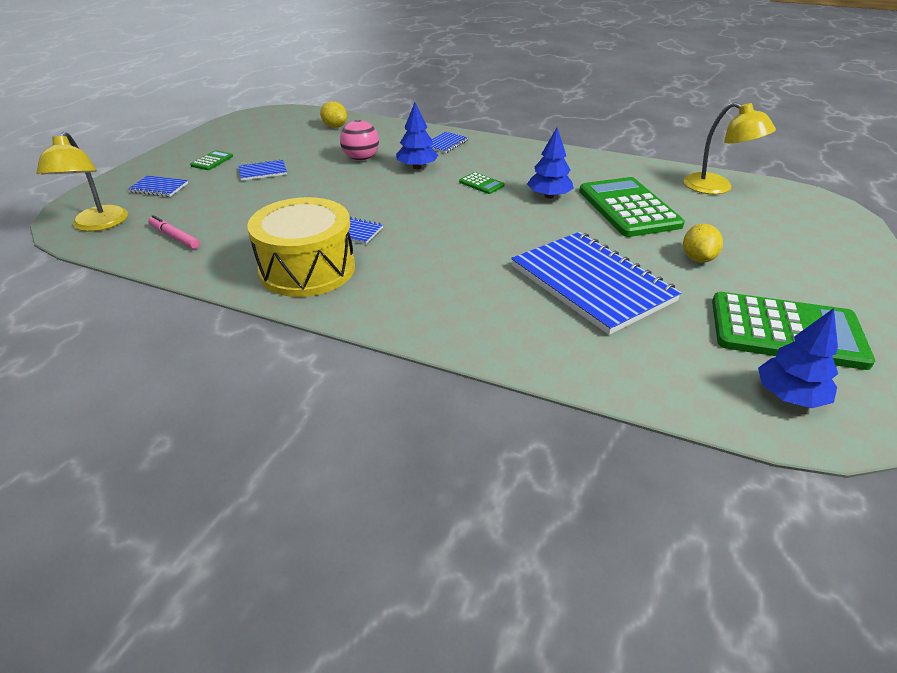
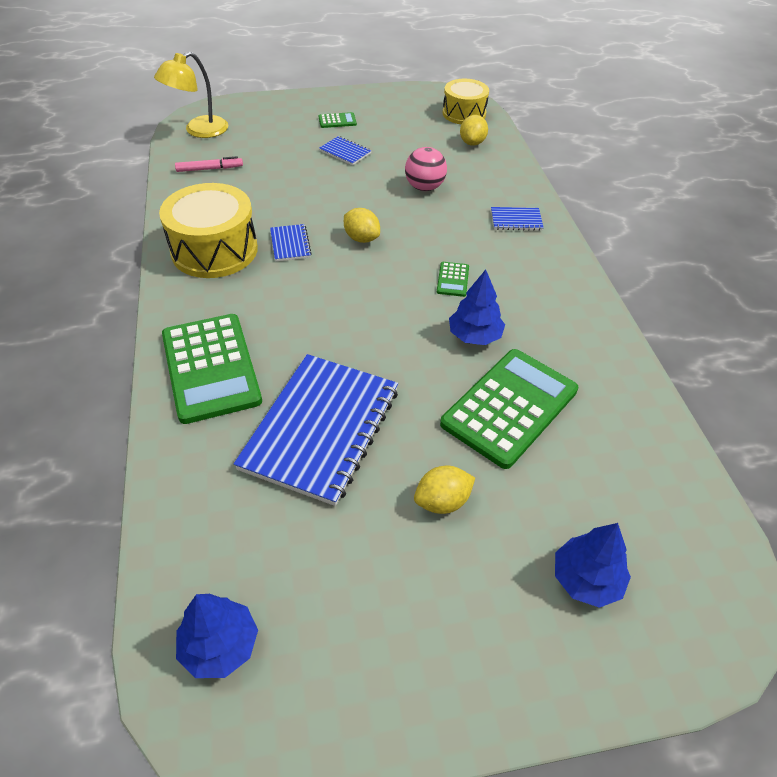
camera: 55 degrees right, 10 degrees up
(159, 188) = (272, 123): blue notebook -> none
(174, 237) = (209, 169): pink marker -> pink marker turned 75 degrees clockwise
(294, 117) = (464, 113): none -> yellow drum
(388, 200) = (361, 238): none -> yellow lemon
(417, 167) = (444, 225): blue tree -> blue tree (586, 579)
(716, 188) = (651, 475): yellow lamp -> none
(786, 331) = (341, 621): green calculator -> green calculator (211, 367)

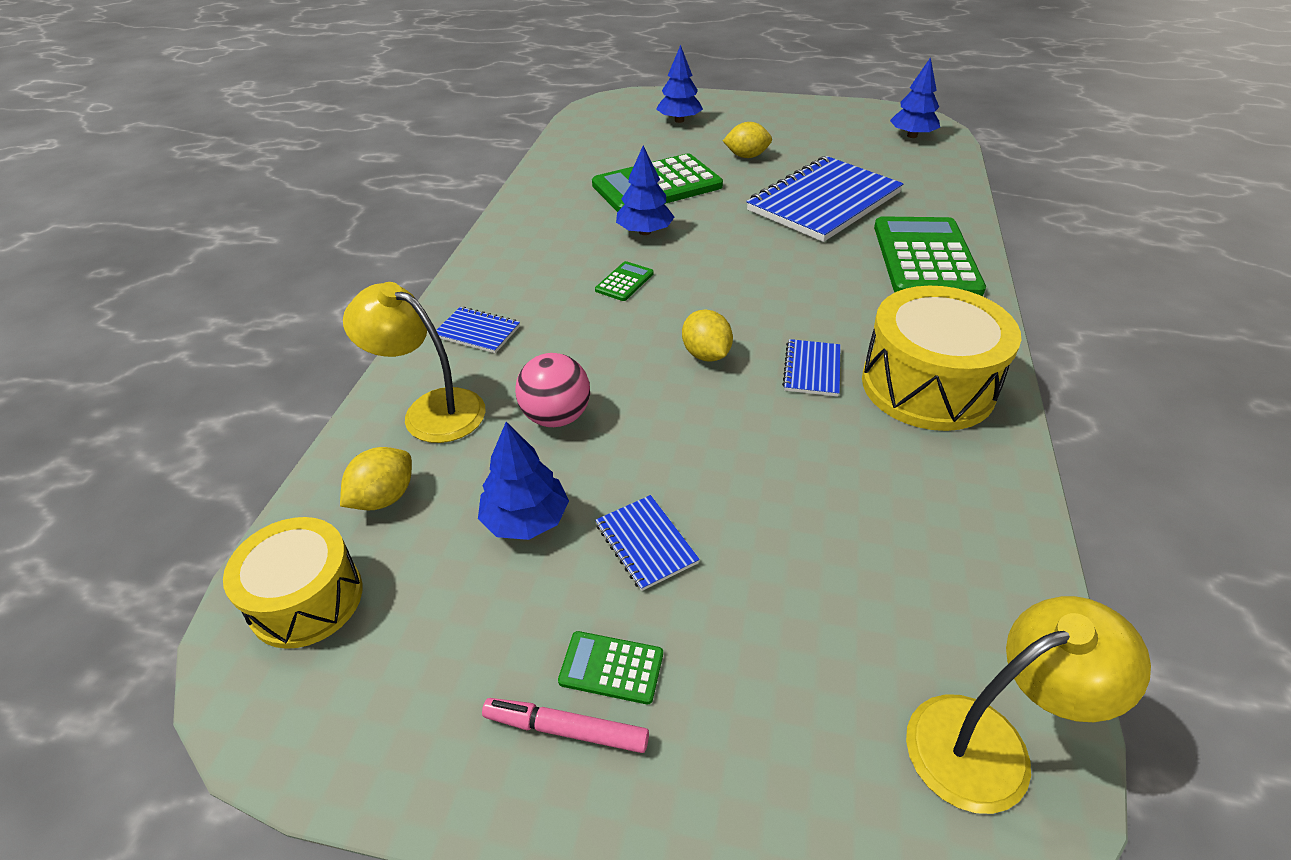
camera: 155 degrees left, 5 degrees down
(209, 169) = (947, 572): pink marker -> pink marker (566, 730)
(403, 149) = (526, 520): none -> blue tree
(493, 176) = (431, 410): none -> yellow lamp

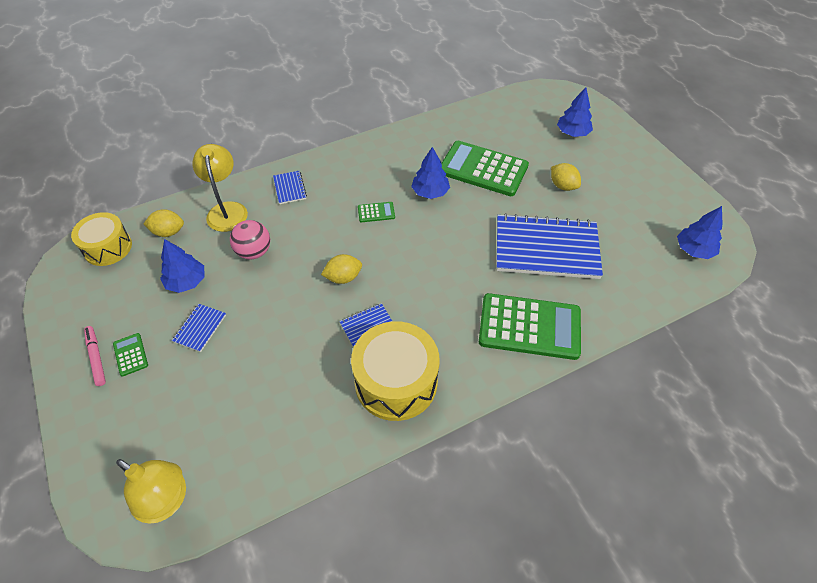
camera: 50 degrees right, 10 degrees up
(706, 354) = (343, 277): yellow lemon -> yellow lemon turned 45 degrees clockwise
(925, 258) = (529, 327): green calculator -> green calculator turned 45 degrees clockwise

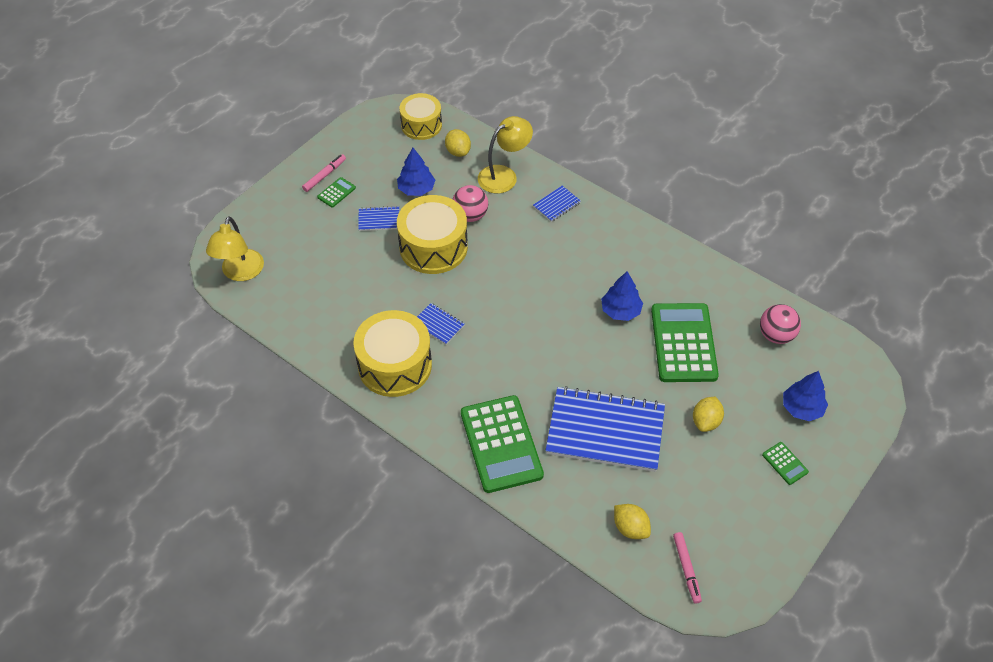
camera: 65 degrees right, 0 degrees up
(270, 295) = (433, 247): none -> yellow drum
(343, 277) = (478, 287): yellow lemon -> yellow lemon (630, 528)
(376, 212) = (567, 279): green calculator -> green calculator (785, 463)
(502, 119) = (776, 335): none -> pink ball
(546, 249) = (605, 431): blue notebook -> blue notebook turned 60 degrees counterclockwise
(694, 250) = (686, 569): blue tree -> pink marker

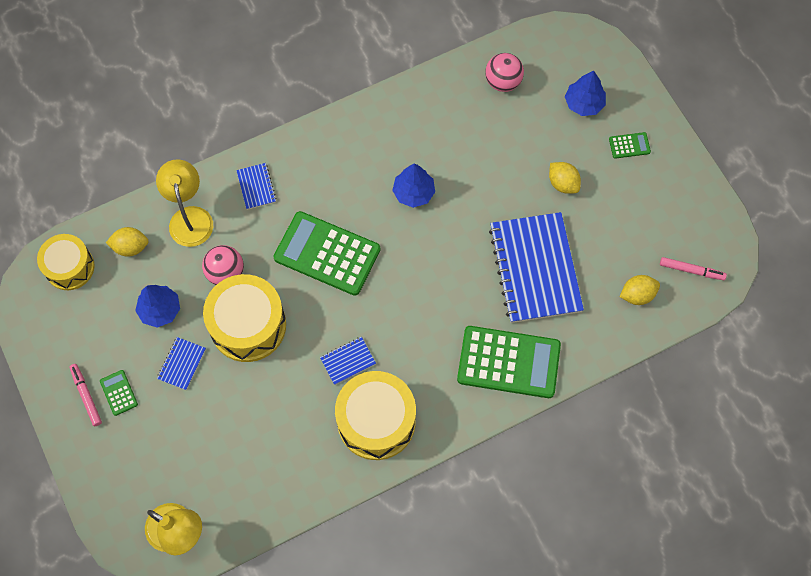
camera: 65 degrees left, 15 degrees up
(605, 431) = (535, 269): blue notebook -> blue notebook turned 45 degrees counterclockwise
(683, 343) = (475, 159): green calculator -> green calculator (327, 254)

